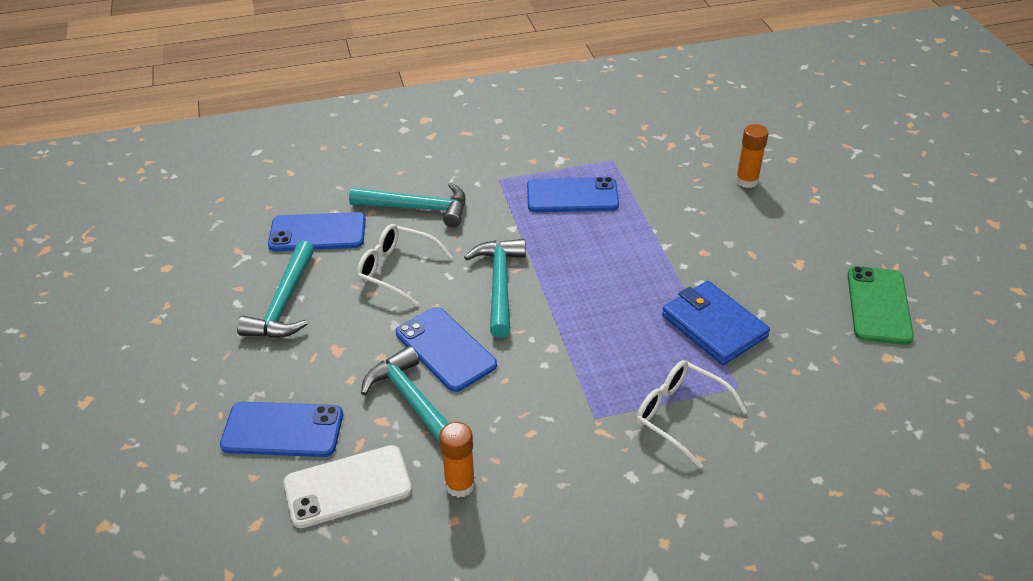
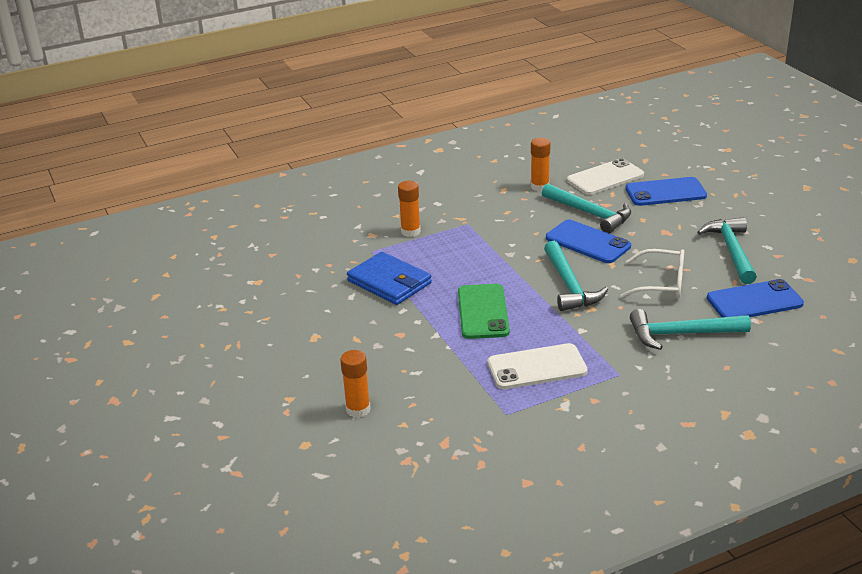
camera: 170 degrees right, 10 degrees down
(572, 196) = (537, 367): blue phone -> white phone
(680, 415) = (410, 231): white glasses -> orange glue stick
(878, 305) = (253, 314): green phone -> green phone (483, 312)

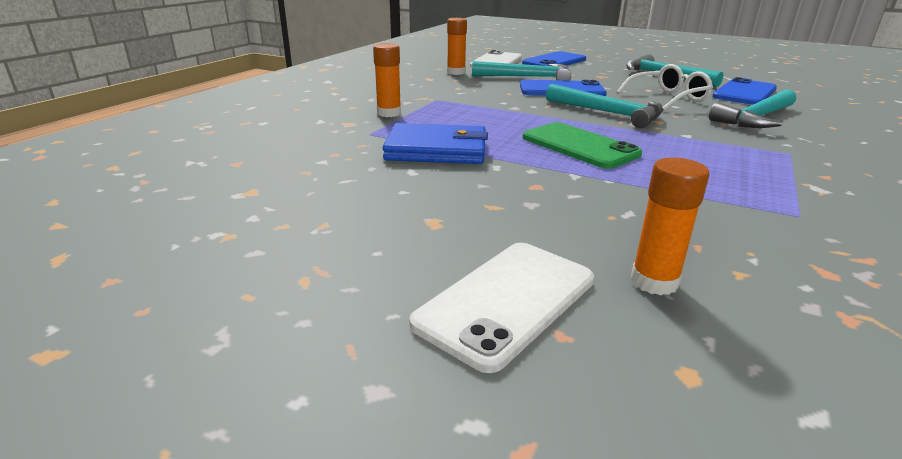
camera: 40 degrees left, 5 degrees down
(537, 367) = (723, 169): white phone -> white phone (507, 301)

